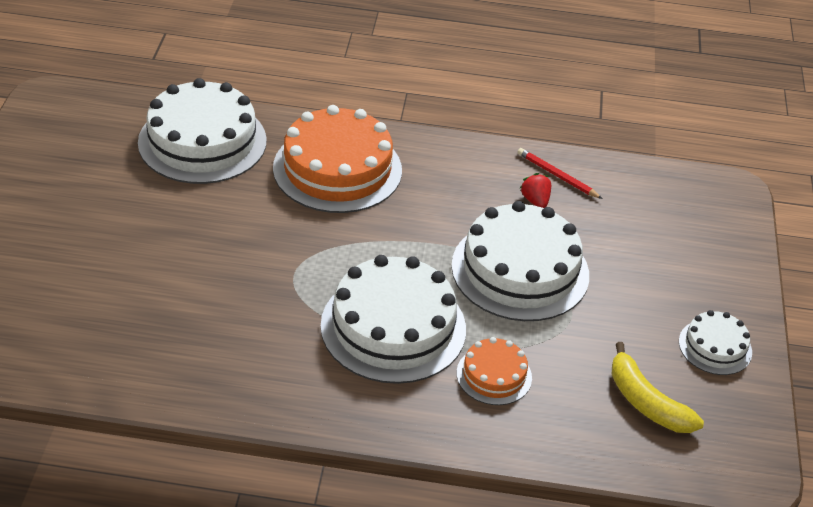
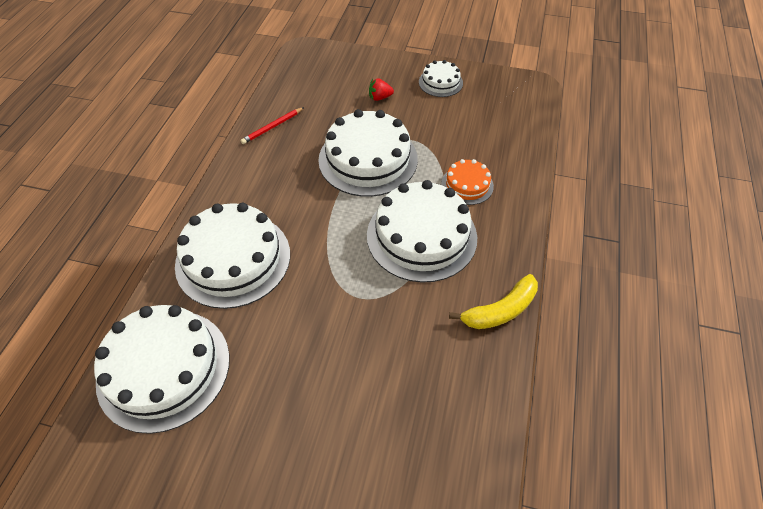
camera: 80 degrees left, 10 degrees up
(337, 169) = (233, 259): orange cake -> white cake
(535, 201) = (297, 142): red strawberry -> red strawberry (380, 97)
(646, 402) = (486, 118): yellow banana -> yellow banana (500, 310)

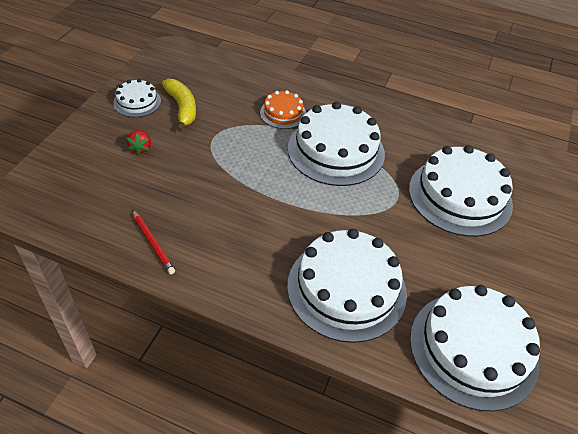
camera: 85 degrees left, 5 degrees down
(368, 159) = (232, 170): white cake -> white cake (460, 196)
(500, 310) = (412, 123): yellow banana -> yellow banana (182, 108)

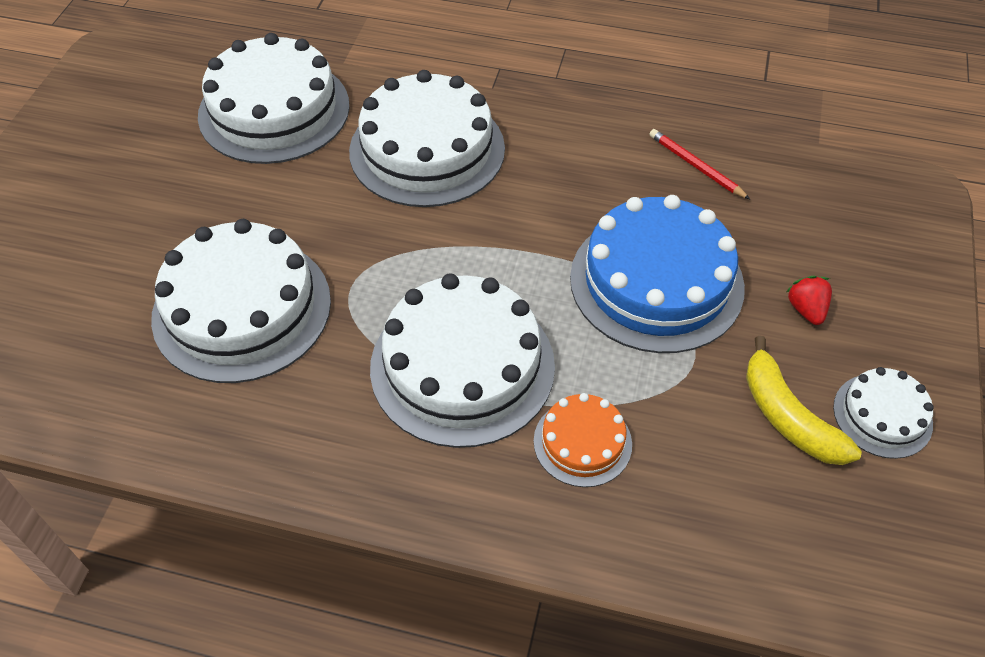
camera: 175 degrees right, 5 degrees up
(217, 174) = (656, 282): none -> blue cake

